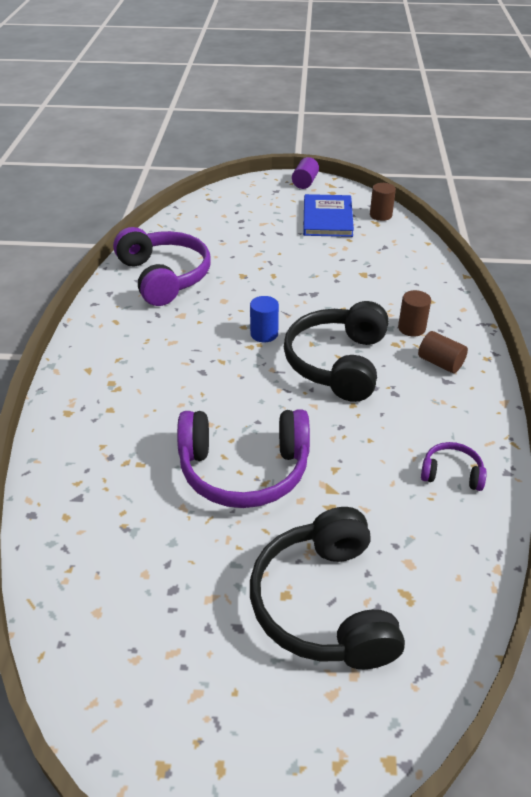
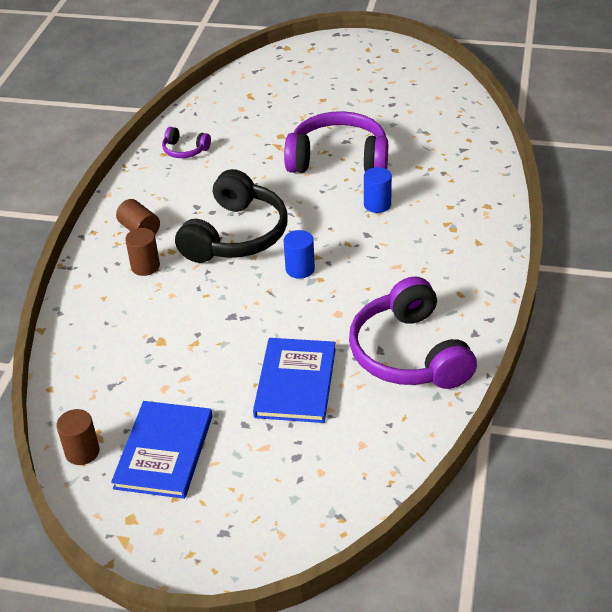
camera: 170 degrees left, 0 degrees up
(192, 407) = (377, 204): none -> blue cylinder
(249, 255) = (296, 382): none -> blue book
(305, 182) = (166, 553): purple cylinder -> none
(324, 604) = (301, 95): black headphones -> none

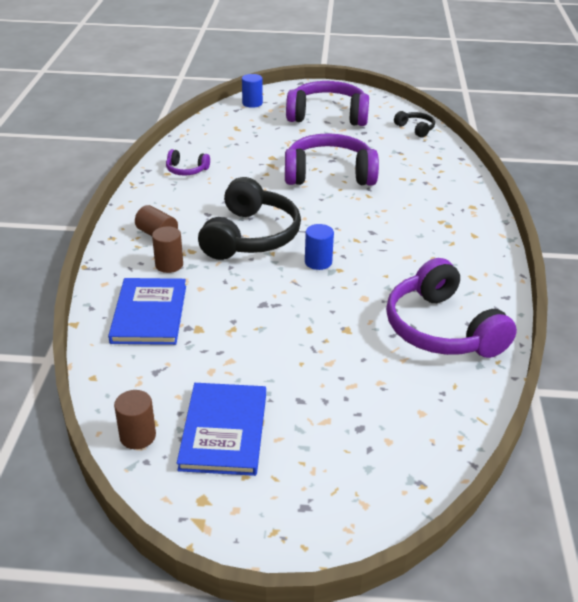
camera: 10 degrees left, 5 degrees down
(296, 382) = (341, 359): blue book -> blue book (149, 314)
(356, 80) = (327, 115): none -> purple headphones
(377, 204) = (374, 208): blue cylinder -> blue cylinder (252, 103)
(452, 100) = (415, 129): none -> black headphones

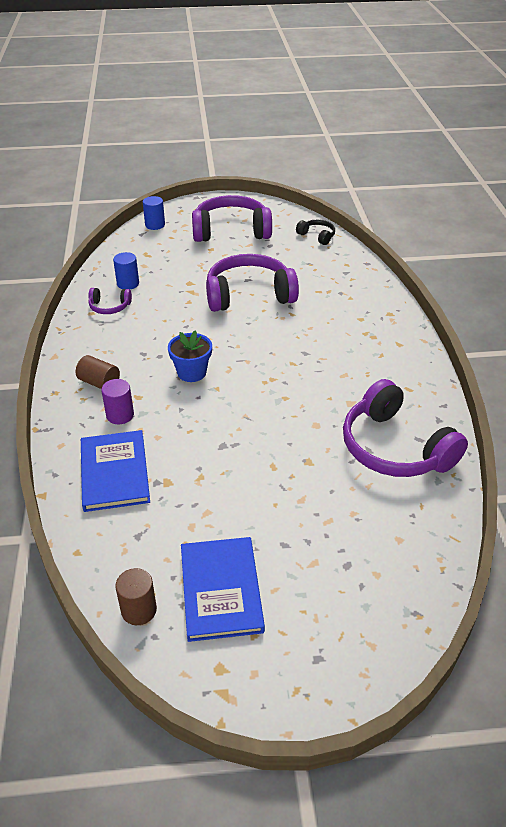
camera: 10 degrees left, 5 degrees up
(169, 265) = (120, 415): brown cylinder -> purple cylinder
(251, 236) = (191, 372): black headphones -> blue flower pot
(318, 262) = (263, 392): blue cylinder -> blue cylinder (128, 284)

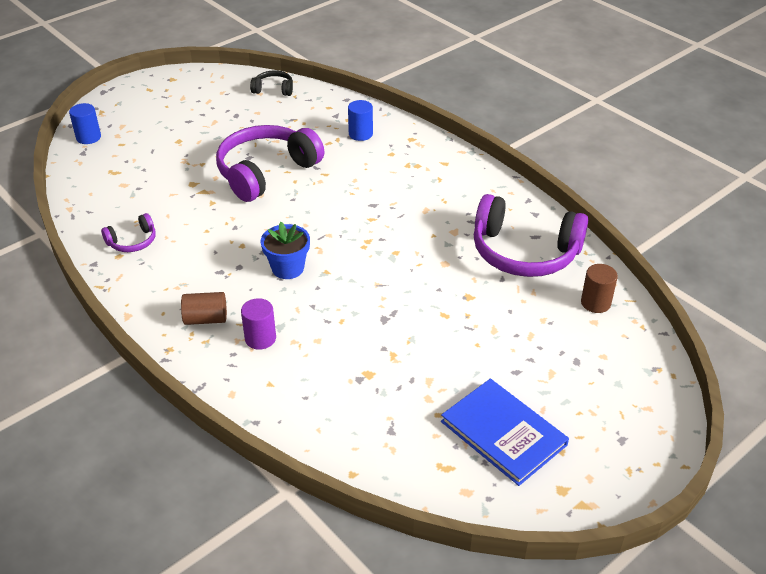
camera: 35 degrees left, 0 degrees up
(115, 472) = (312, 390): blue book -> none
(128, 284) = (126, 210): blue cylinder -> blue cylinder (360, 134)
(139, 610) = (455, 486): brown cylinder -> brown cylinder (595, 303)
(231, 231) = (180, 114): purple headphones -> none

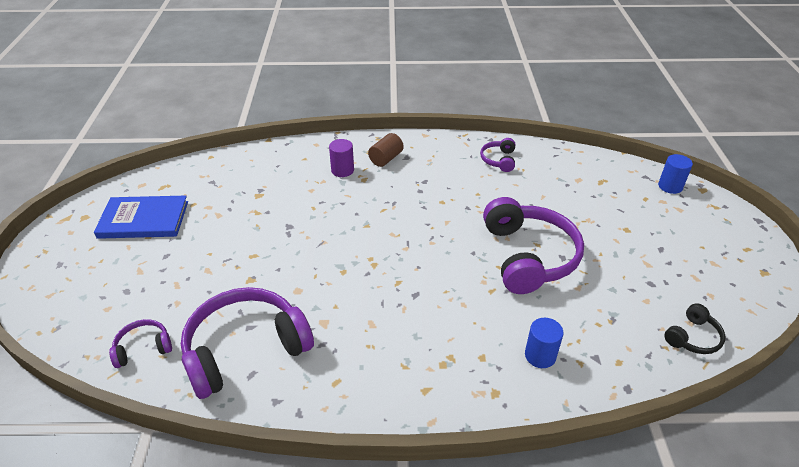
camera: 130 degrees right, 0 degrees up
(287, 268) = (392, 210): blue flower pot -> none
(595, 303) = (143, 348): brown cylinder -> purple headphones

